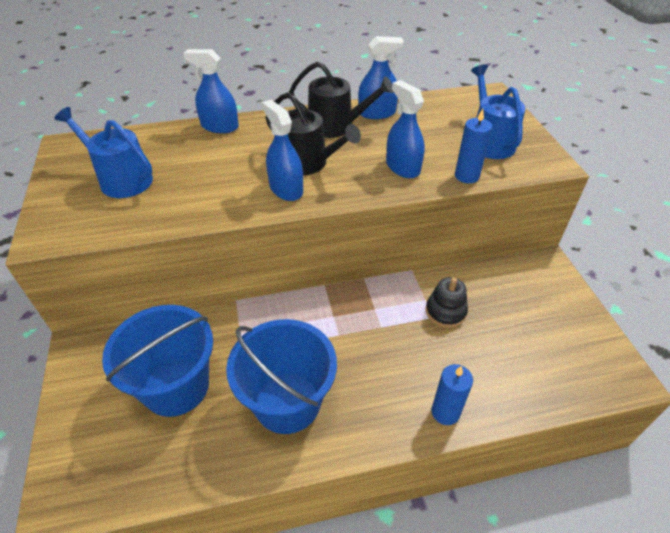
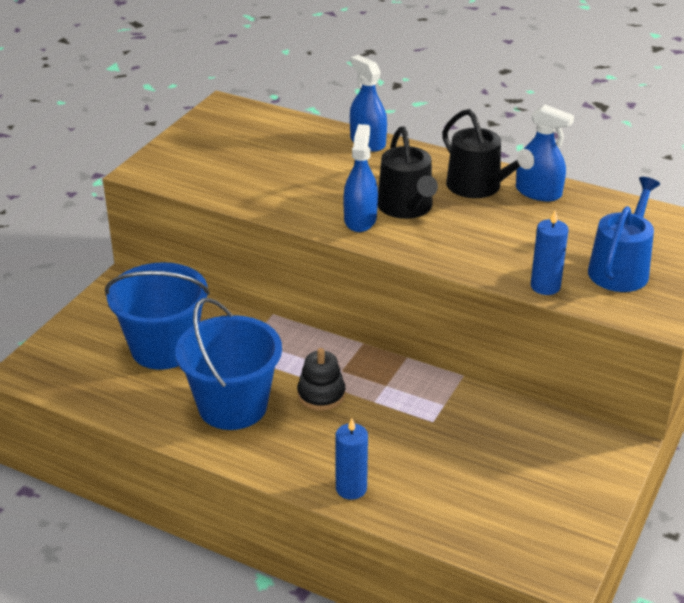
camera: 40 degrees right, 10 degrees down
(121, 179) = (238, 152): blue watering can -> none
(402, 167) = (492, 250): blue spray bottle -> none
(445, 312) = (450, 424): black stacking toy -> black stacking toy (321, 395)

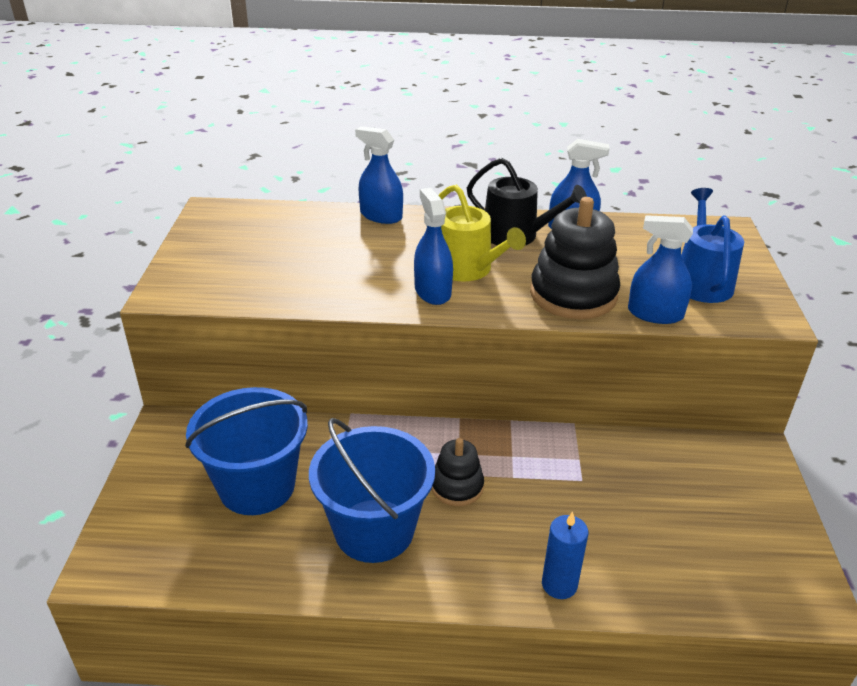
camera: 25 degrees left, 0 degrees up
(407, 207) = (467, 269): black watering can -> yellow watering can
(484, 252) = (573, 295): none -> black stacking toy
(545, 286) = (655, 314): blue candle -> blue spray bottle

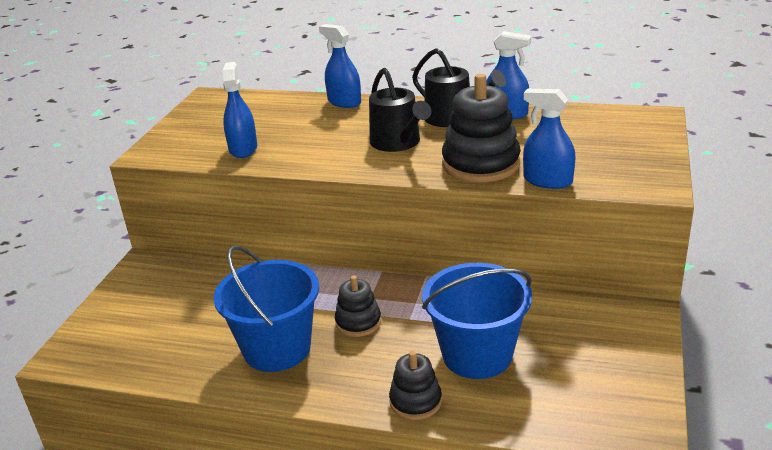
camera: 15 degrees right, 5 degrees down
(257, 486) = (196, 310): blue bucket -> blue bucket (477, 355)
(432, 291) = (360, 158): blue spray bottle -> blue spray bottle (243, 149)
(467, 269) = (398, 143): yellow watering can -> black watering can
(559, 584) = (415, 401): blue candle -> black stacking toy
(701, 281) = (605, 156): blue watering can -> none

